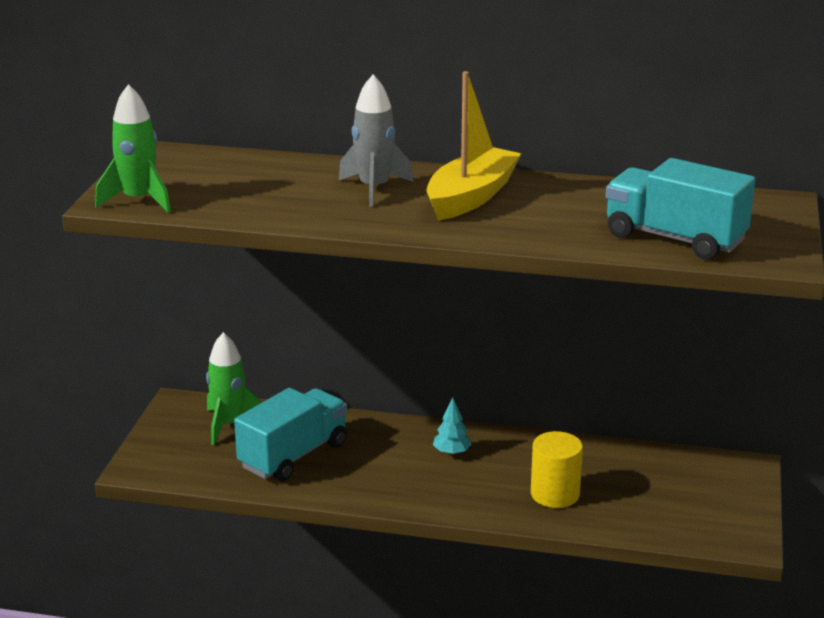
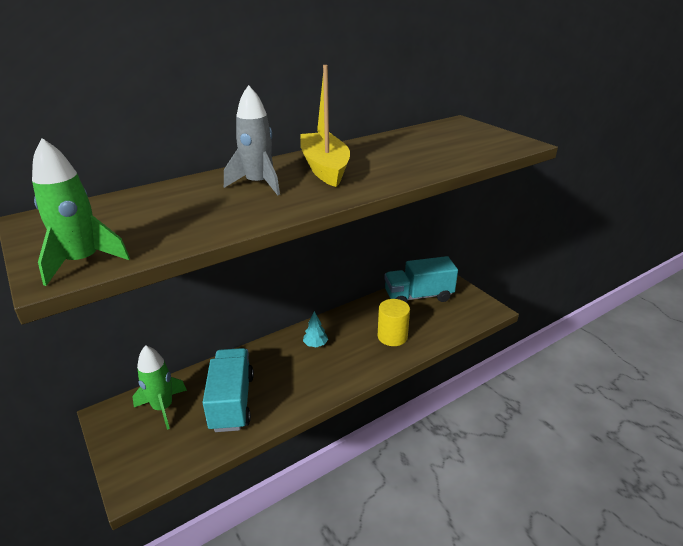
camera: 45 degrees left, 5 degrees up
(674, 239) = (464, 151): turquoise truck -> turquoise truck (418, 296)

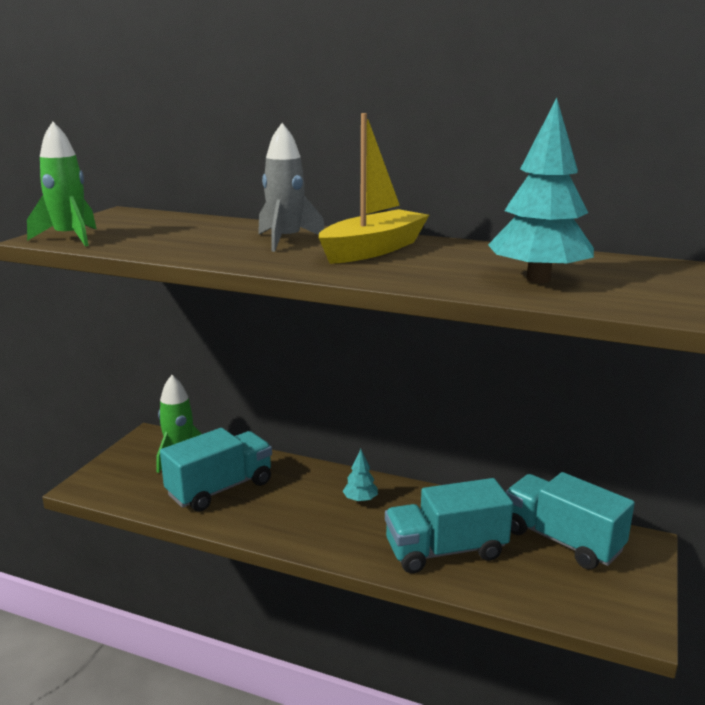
camera: 55 degrees right, 10 degrees down
(392, 336) = (445, 551): yellow cylinder -> turquoise truck
(439, 151) = (538, 279): none -> turquoise tree

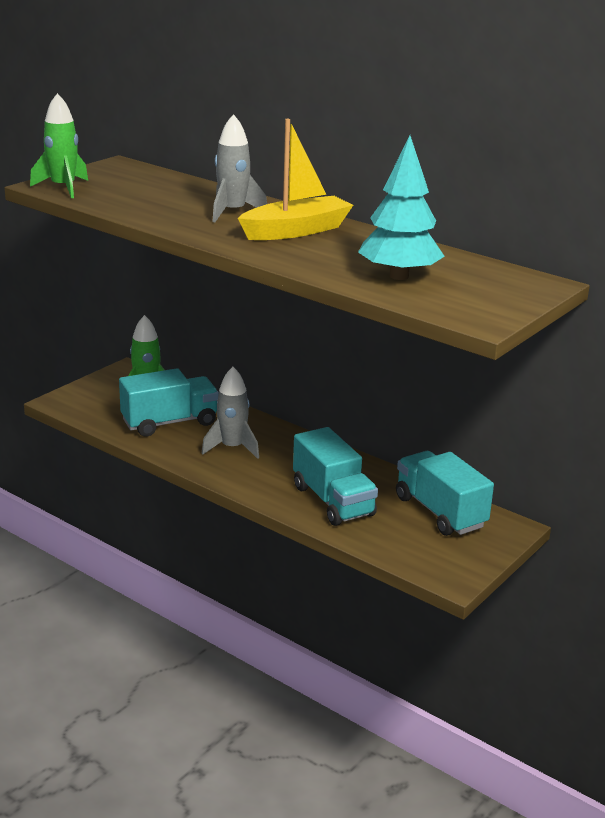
camera: 15 degrees right, 5 degrees up
(302, 506) = (232, 448): none -> grey rocket
(360, 500) = (284, 451): turquoise tree -> none
(445, 551) = (333, 501): turquoise truck -> turquoise truck turned 120 degrees counterclockwise

